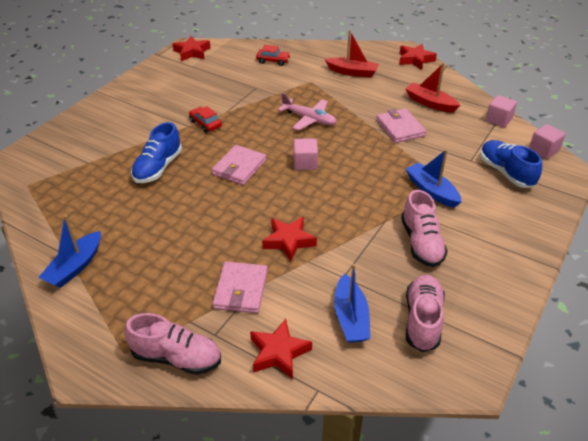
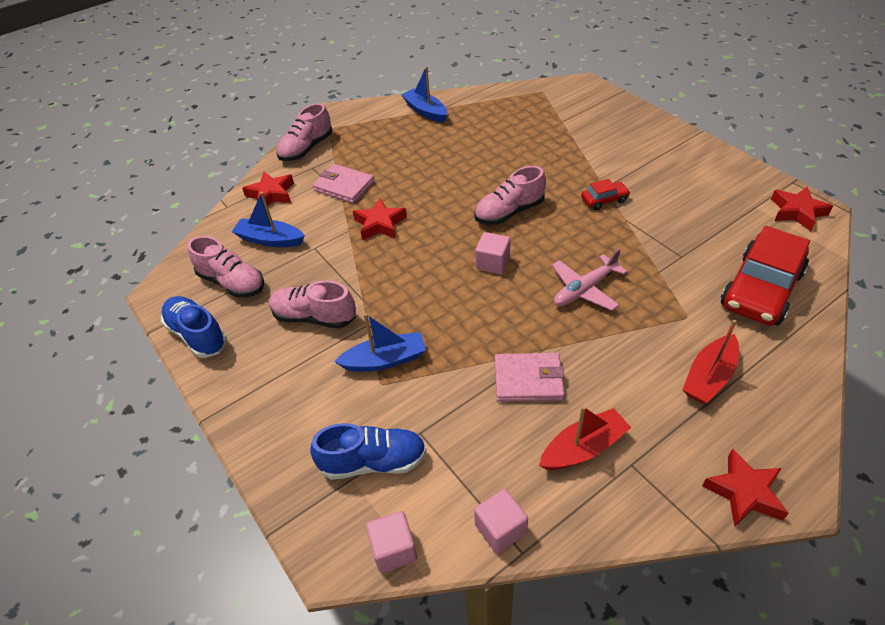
camera: 115 degrees right, 5 degrees up
(158, 168) = (534, 160): blue shoe -> blue shoe (197, 335)
(239, 167) = (509, 212): pink wallet -> pink shoe
(273, 61) = (761, 290): red car -> red car, size x2.18

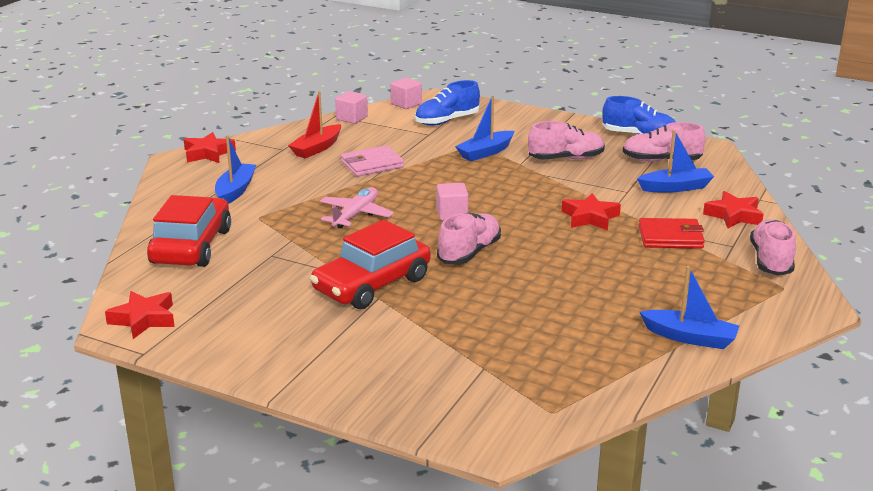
camera: 150 degrees right, 20 degrees down
(344, 186) = (670, 237): pink wallet -> red wallet
(604, 200) = (372, 285): red car -> red car, size x2.18
(709, 377) = (235, 190): red boat -> blue boat

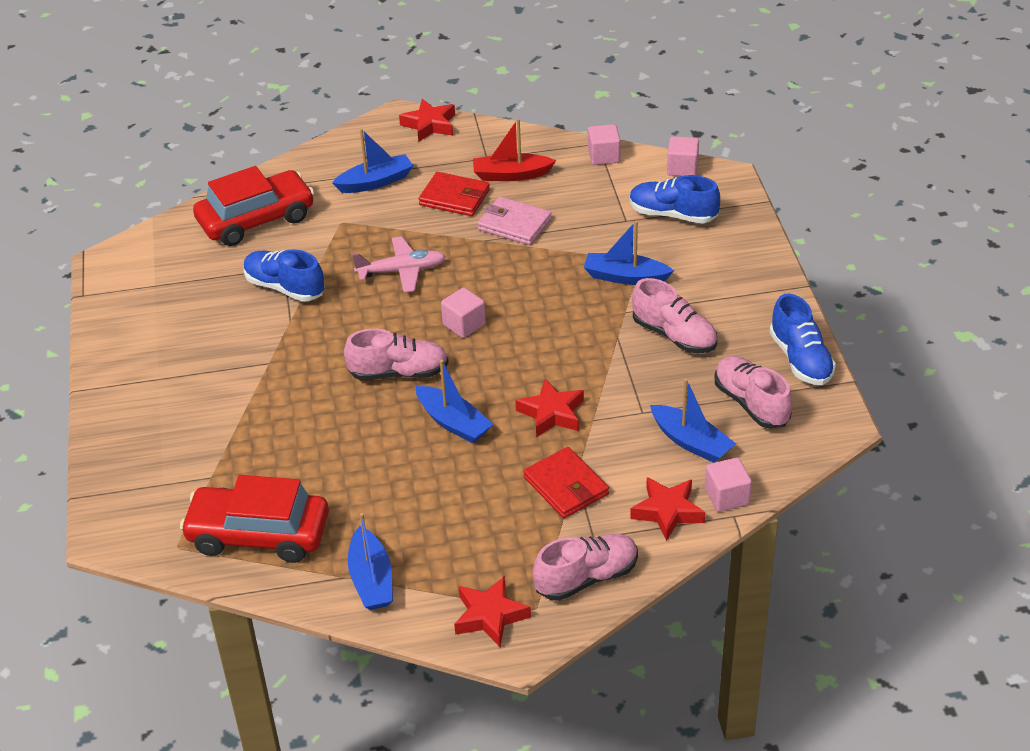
camera: 55 degrees right, 15 degrees up
(144, 319) = (127, 266): red star -> red star (490, 616)
(297, 262) = (285, 287): none -> blue shoe
(306, 172) = (454, 197): none -> red wallet
(372, 285) = (287, 348): red car -> red car (258, 534)
(553, 252) = (453, 423): none -> blue boat
(740, 195) = (727, 496): none -> pink cube

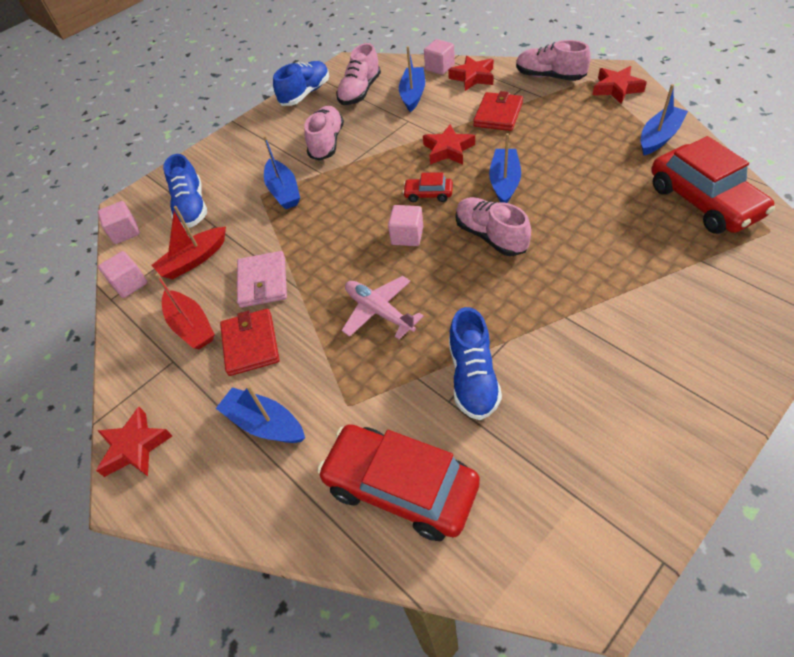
camera: 120 degrees left, 10 degrees up
(501, 364) = (428, 194): none -> red car
(591, 196) = (194, 260): none -> red boat

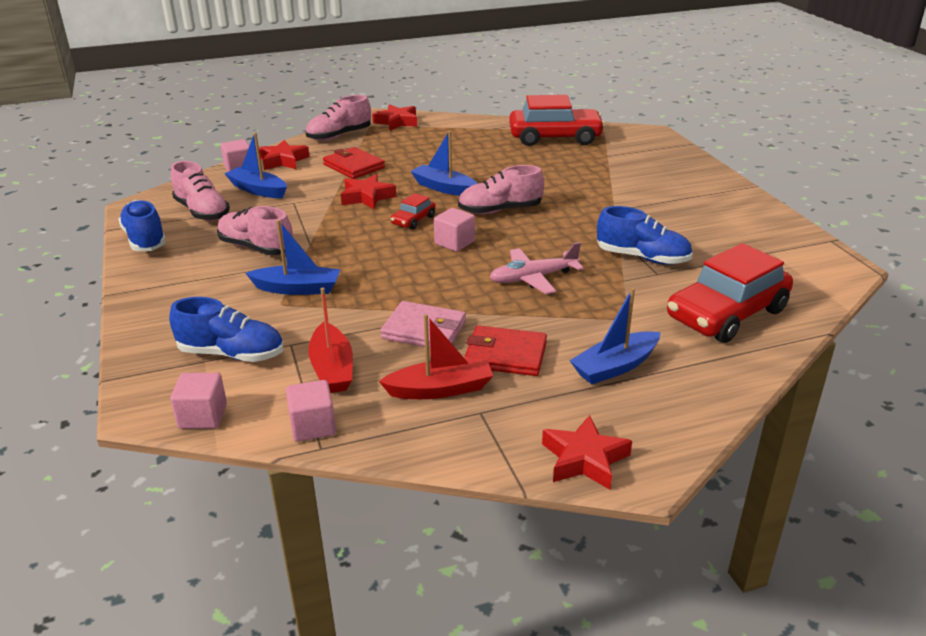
camera: 70 degrees left, 20 degrees down
(659, 137) = (473, 128): blue boat -> none

